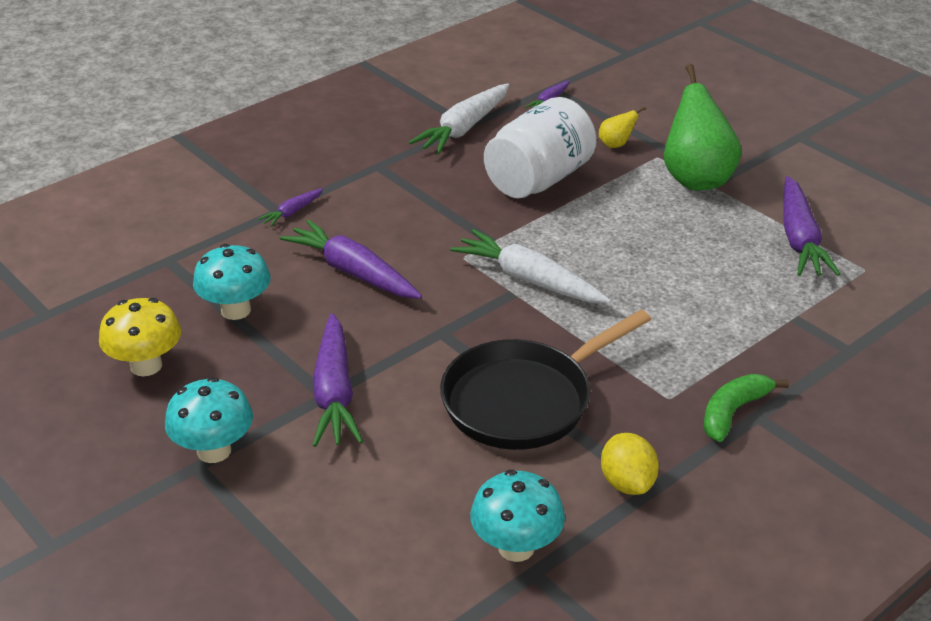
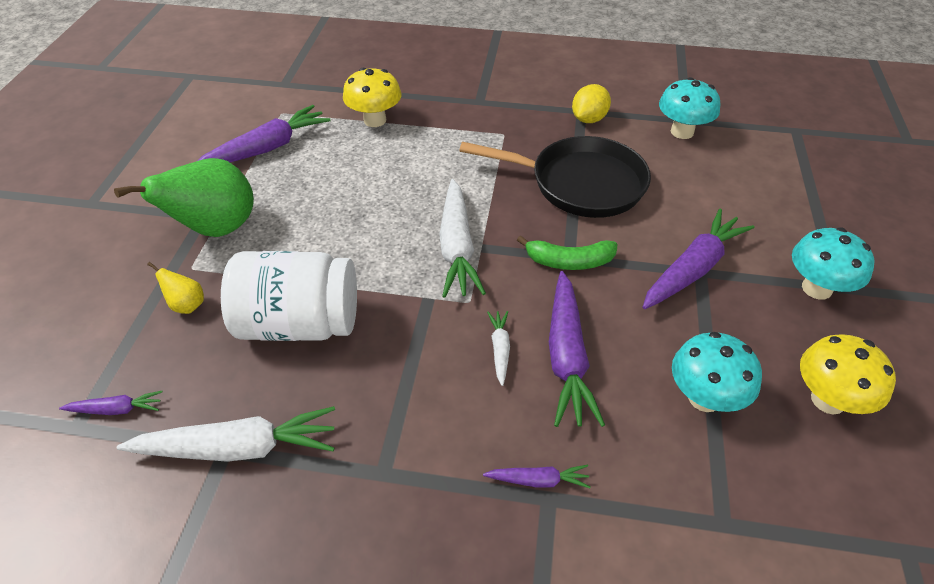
camera: 130 degrees left, 10 degrees up
(401, 247) = (500, 349): none -> white carrot
(733, 412) = (486, 109): green banana -> green banana (569, 261)
(789, 322) = (375, 120): none -> yellow mushroom

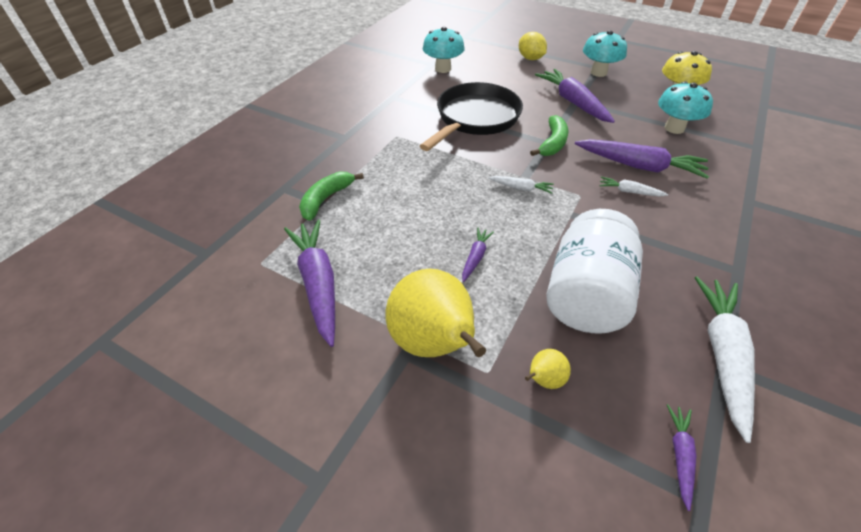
camera: 70 degrees left, 0 degrees up
(216, 229) = (433, 343): green pear -> yellow pear
(375, 120) = (326, 199): yellow mushroom -> green banana
(457, 247) = (521, 188): white carrot -> white carrot, size x0.49
(538, 480) = (737, 201): purple carrot -> purple carrot (475, 257)
(588, 119) = (405, 97): yellow lemon -> yellow lemon (530, 58)

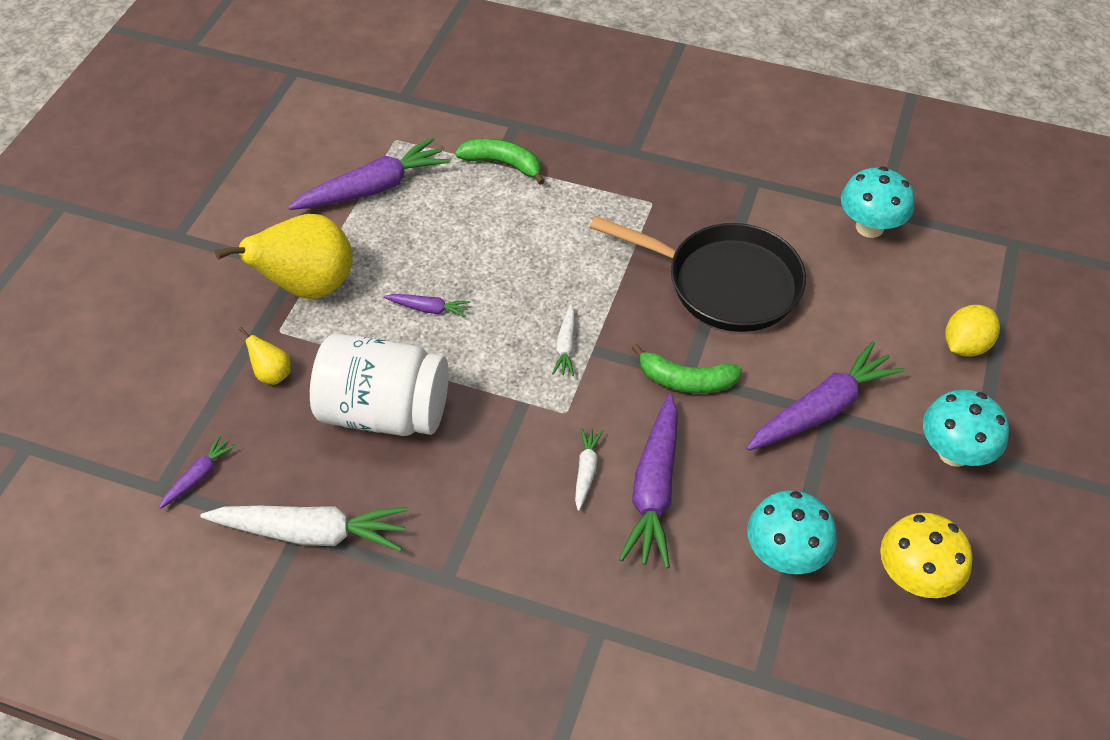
camera: 80 degrees right, 5 degrees up
(680, 455) = (199, 476): purple carrot -> purple carrot turned 60 degrees counterclockwise

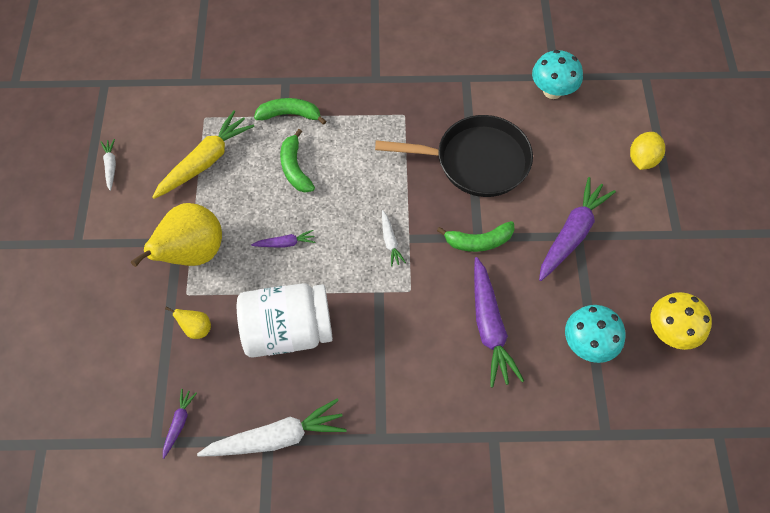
camera: 20 degrees left, 10 degrees up
(373, 188) = (205, 161): purple carrot -> yellow carrot
(481, 226) = (295, 168): none -> green banana
(586, 471) = (440, 328): white carrot -> white carrot (111, 166)
(954, 452) = (662, 238): turquoise mushroom -> none

